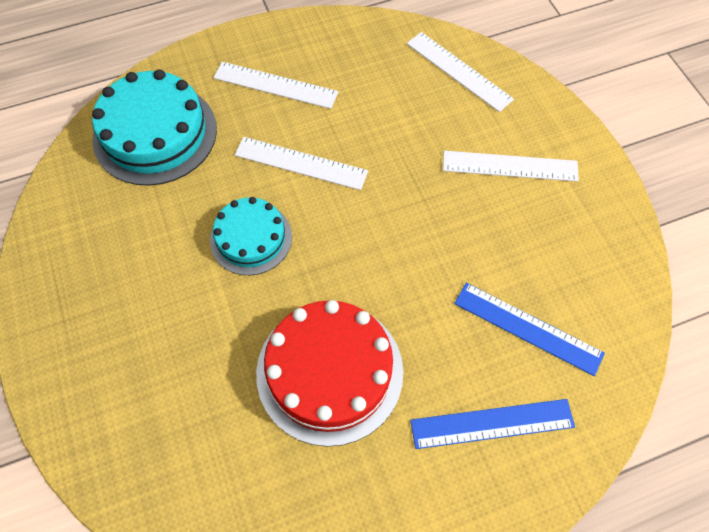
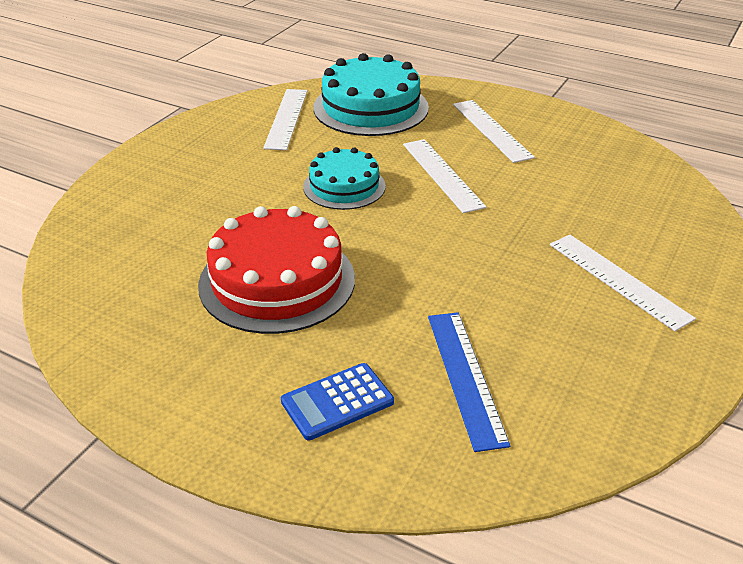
camera: 50 degrees right, 25 degrees down
(458, 71) = (663, 203): white ruler -> white ruler (286, 118)
(492, 423) = (337, 402): blue ruler -> blue calculator

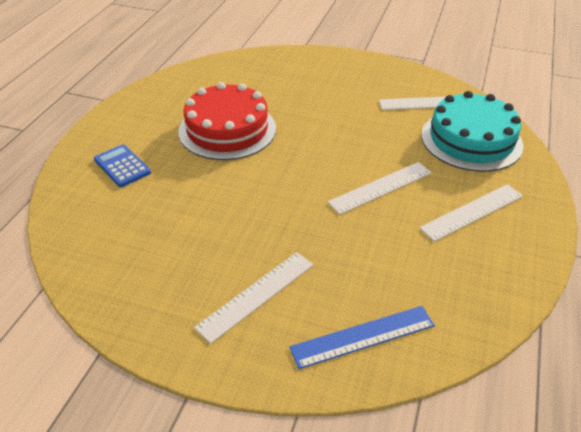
camera: 80 degrees right, 5 degrees up
(344, 186) = (343, 141): turquoise cake -> none
(465, 377) = (142, 214): blue ruler -> blue ruler (363, 336)

